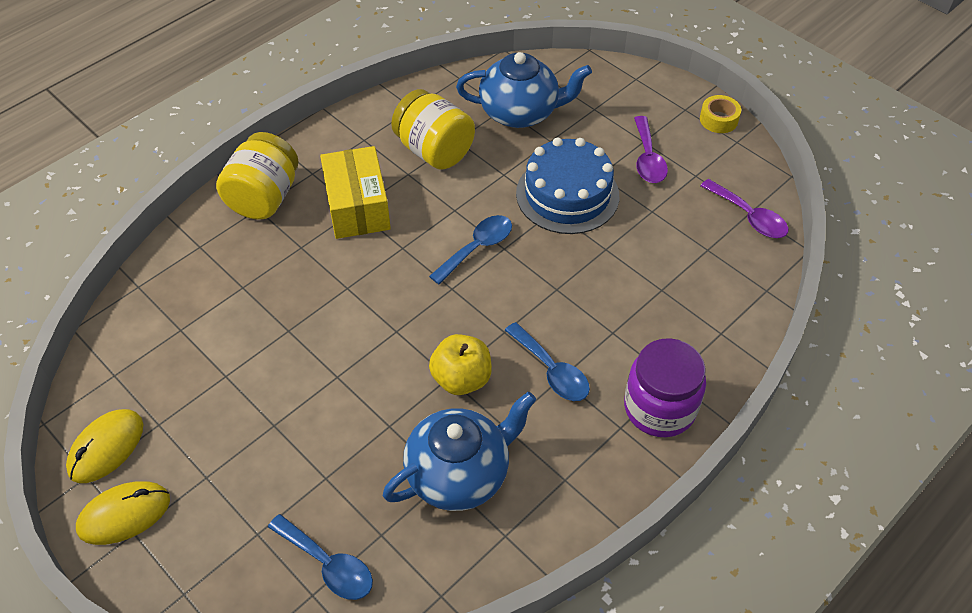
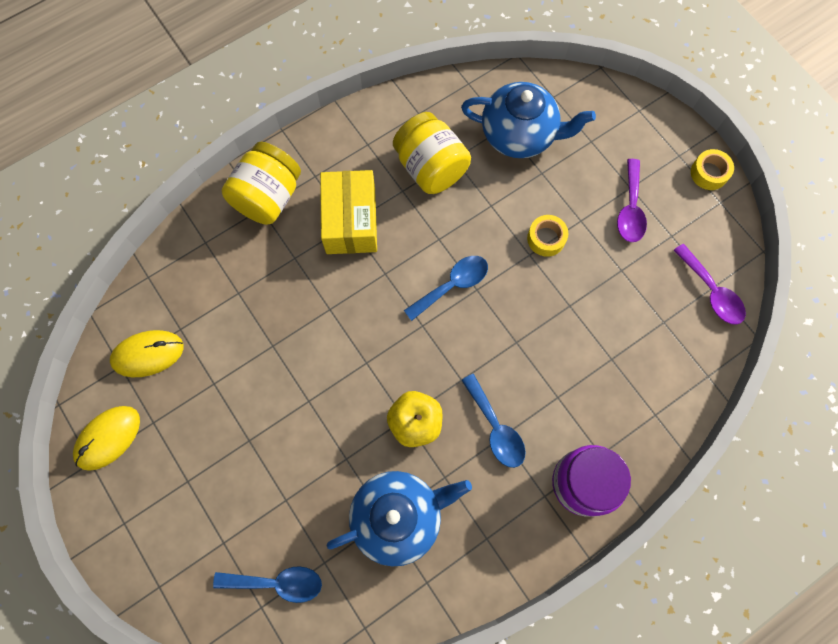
camera: 10 degrees right, 20 degrees up
(124, 514) = (117, 505): yellow mouse -> yellow mouse (148, 354)
(328, 564) = (277, 582): blue spoon -> blue spoon turned 45 degrees counterclockwise
(567, 194) = (546, 238): blue cake -> yellow tape

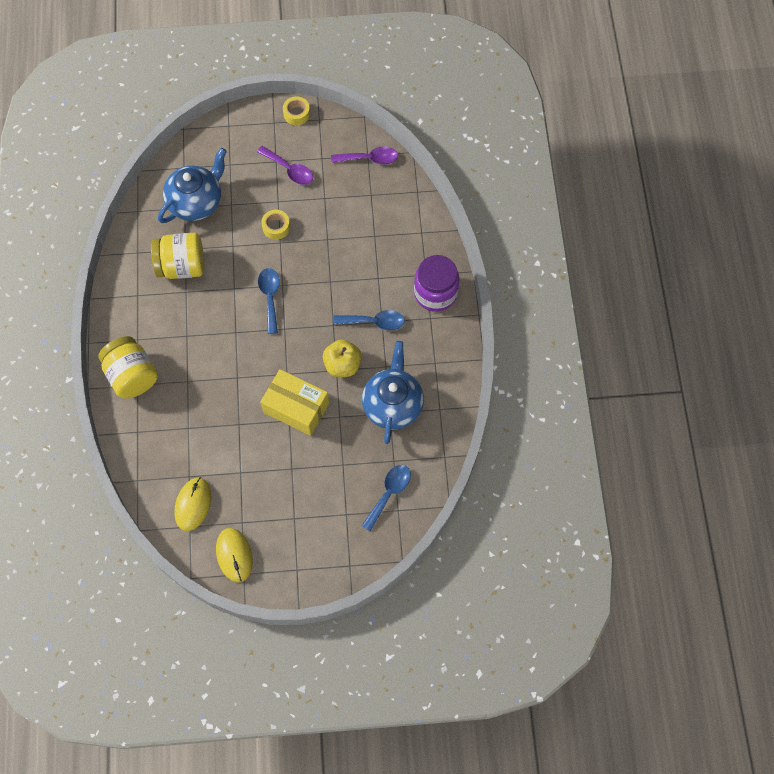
camera: 60 degrees left, 5 degrees down
(350, 221) = (185, 334): yellow box -> yellow box (296, 408)

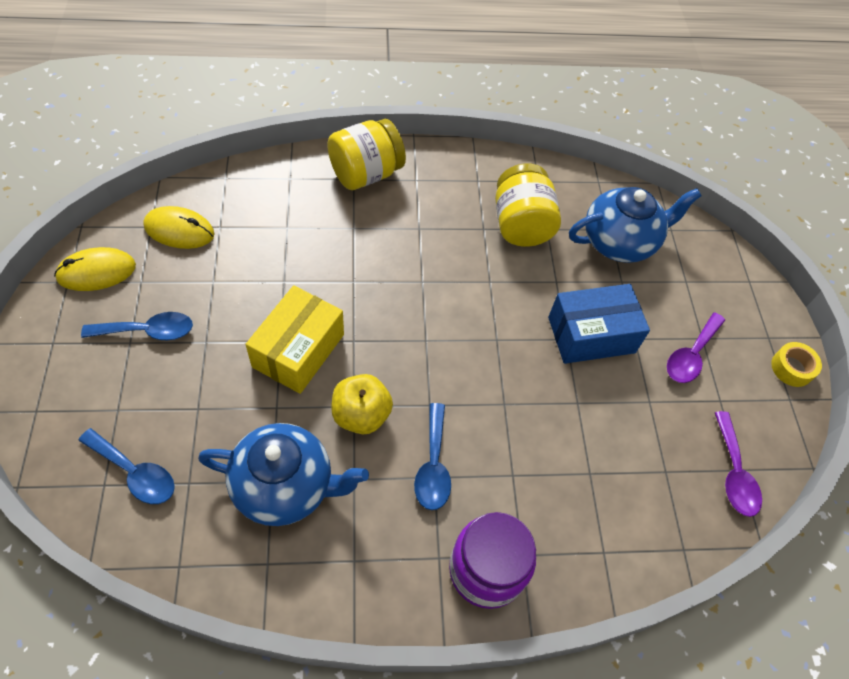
camera: 85 degrees right, 10 degrees down
(196, 202) = (620, 242): blue teapot -> blue teapot turned 60 degrees counterclockwise
(270, 297) = (476, 323): blue spoon -> blue spoon (148, 331)
(276, 227) = (591, 335): yellow tape -> blue box

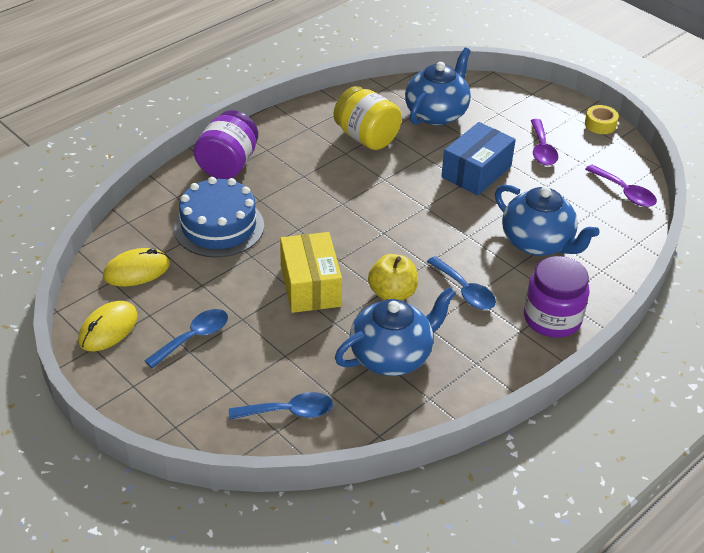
camera: 35 degrees left, 15 degrees down
(290, 232) = (219, 226): none -> blue cake
(366, 174) = (228, 165): yellow jar -> purple jar
(568, 465) = (538, 243): none -> blue teapot

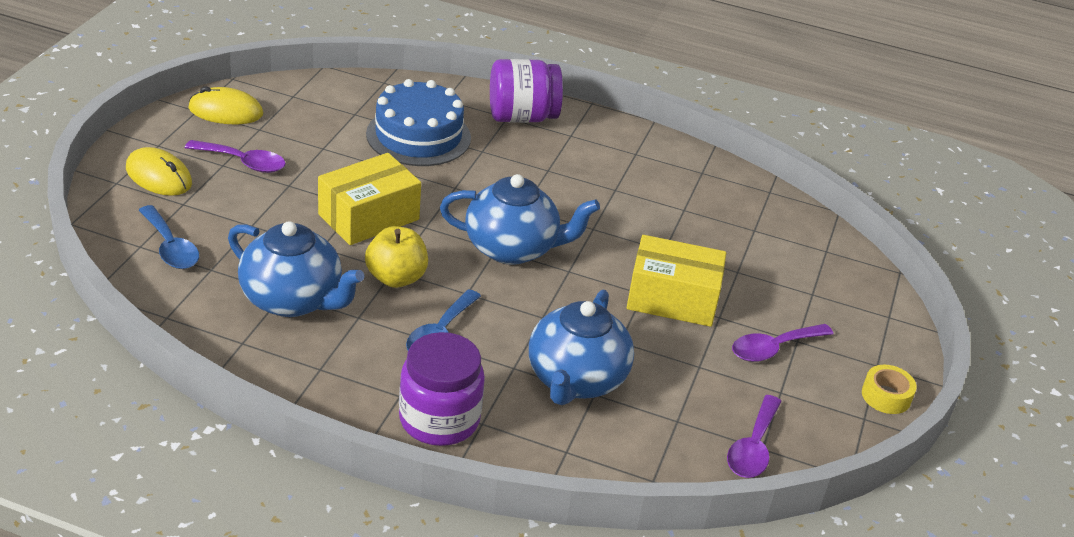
camera: 60 degrees right, 5 degrees down
(136, 270) = (317, 105): yellow mouse -> yellow mouse (159, 176)
(193, 337) = (243, 162): blue spoon -> purple spoon
(366, 138) = (657, 198): yellow jar -> none
(437, 114) = (758, 242): blue teapot -> blue teapot (513, 248)
(476, 172) = (672, 299): blue box -> yellow box

